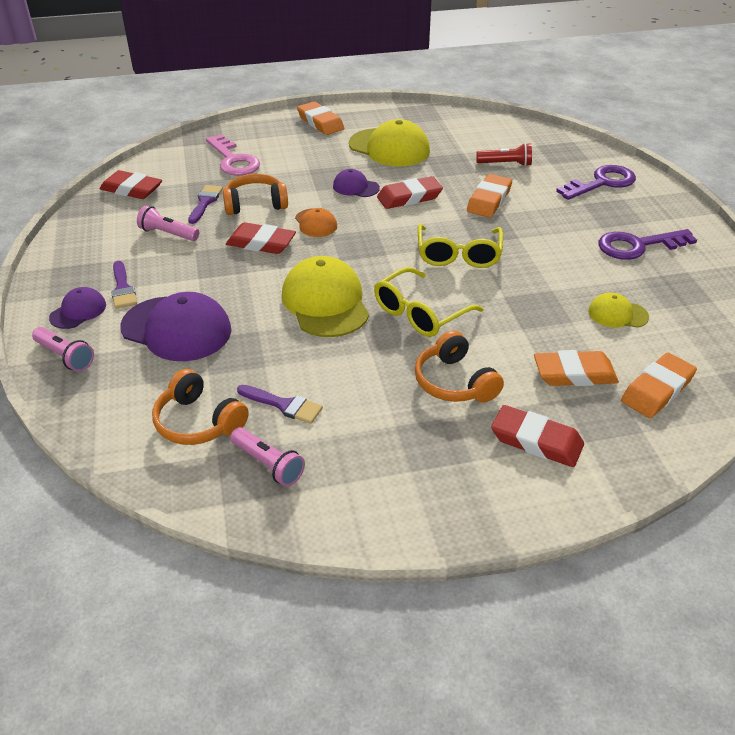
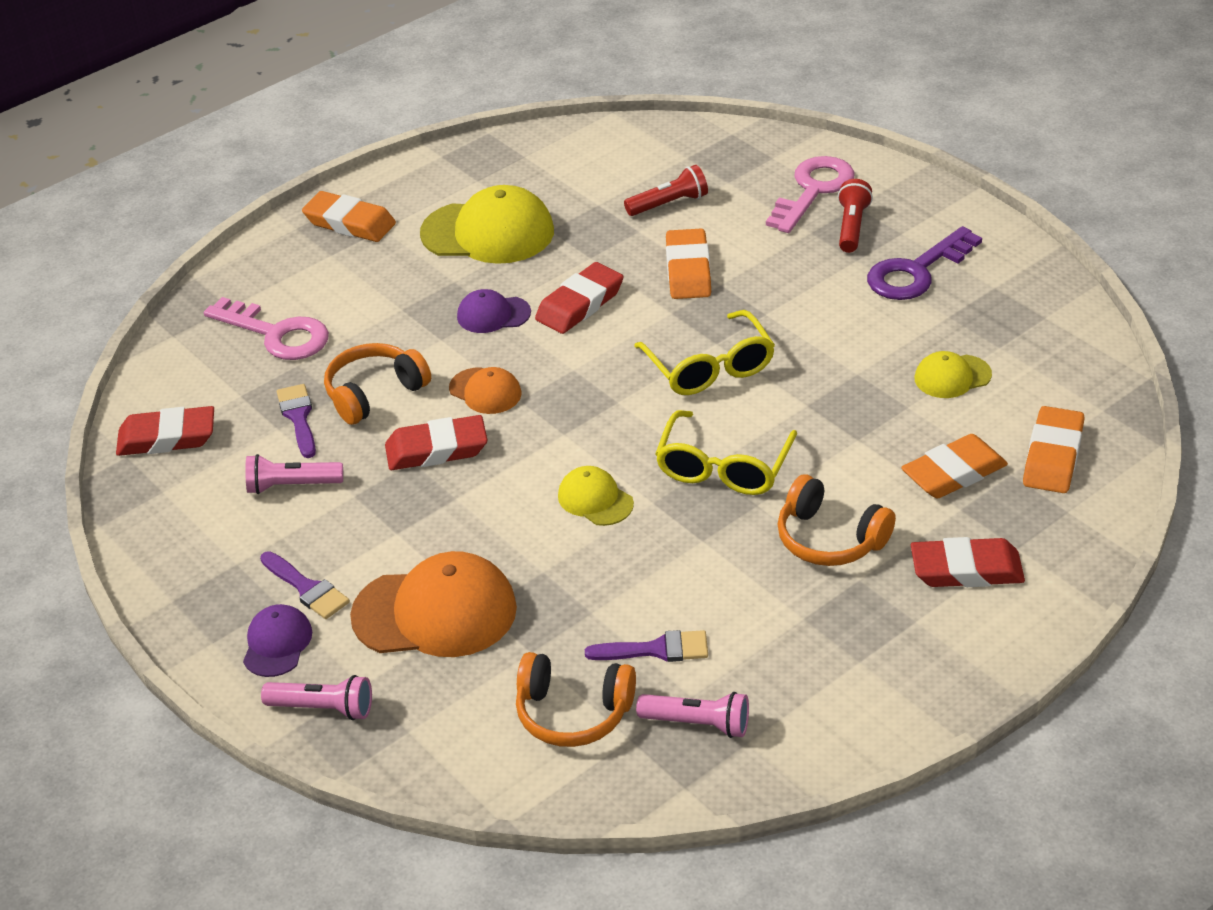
camera: 25 degrees left, 0 degrees up
(176, 329) = (435, 612): purple cap -> orange cap
(325, 302) = (595, 500): yellow cap -> yellow cap, size x0.52
(602, 183) = (813, 190): purple key -> pink key
(612, 209) = (852, 227): none -> red flashlight

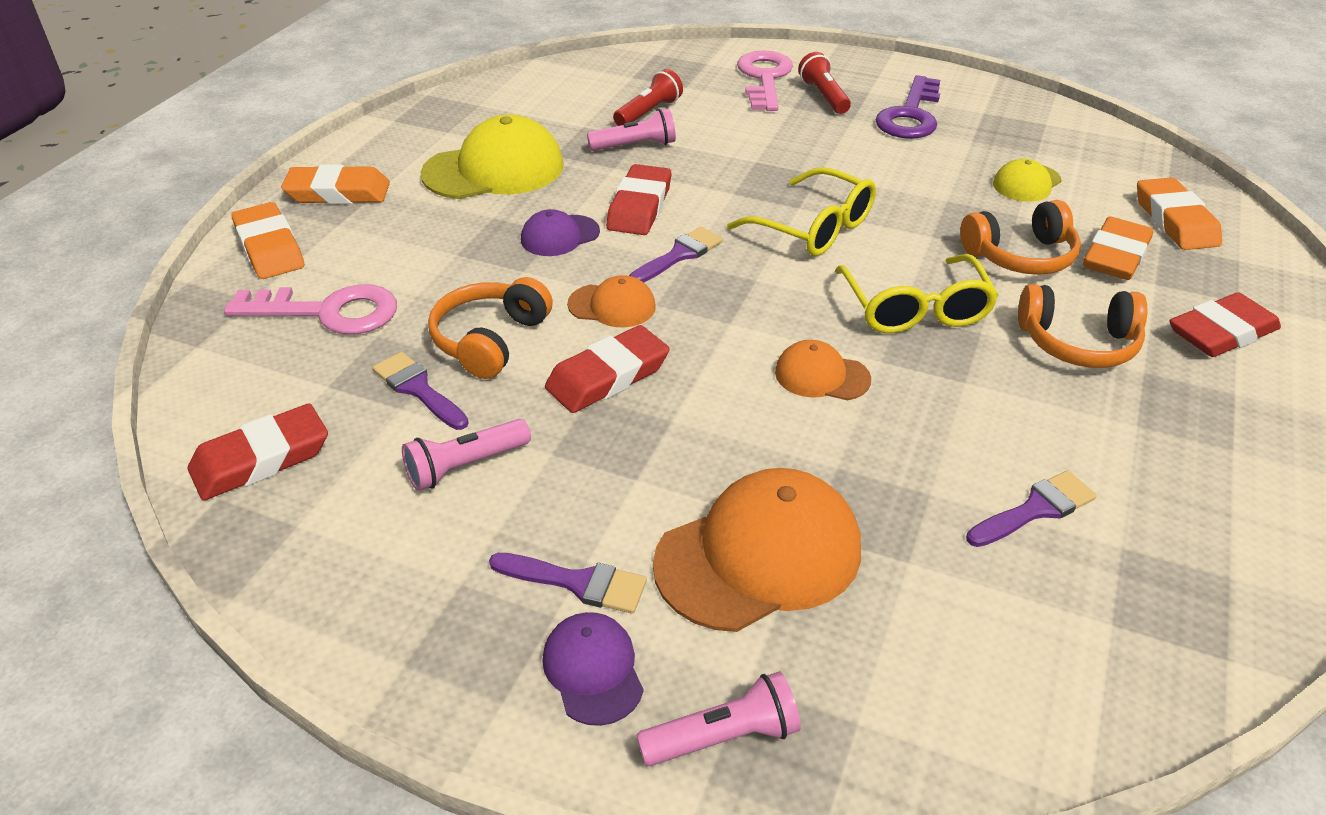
camera: 30 degrees left, 0 degrees up
(573, 713) = (1023, 617): orange headphones -> orange headphones (1020, 256)
(574, 361) = (679, 255): none -> purple brush
(595, 500) = (821, 376): yellow cap -> orange cap
(688, 270) = (716, 157): orange eraser -> orange eraser (269, 248)
(698, 724) = (1161, 576): pink flashlight -> pink flashlight (635, 146)

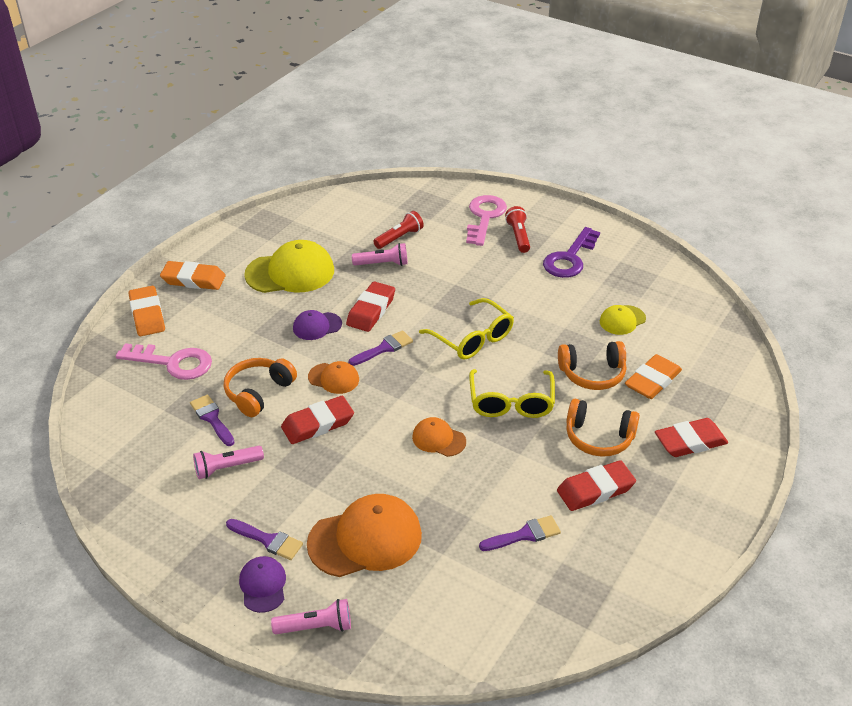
camera: 10 degrees right, 0 degrees up
(261, 459) = (122, 449): red eraser -> red eraser (595, 490)
(1175, 221) = (704, 360): orange eraser -> none

